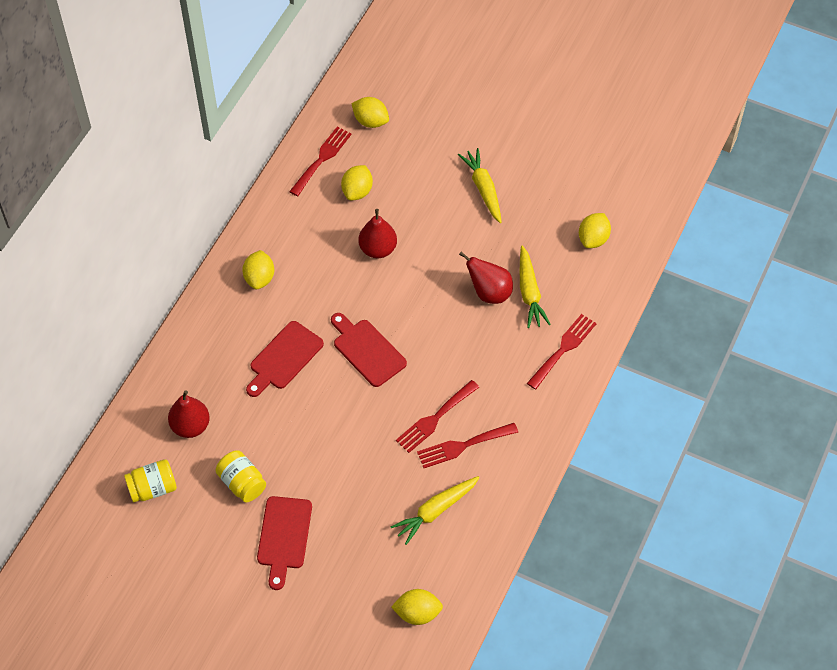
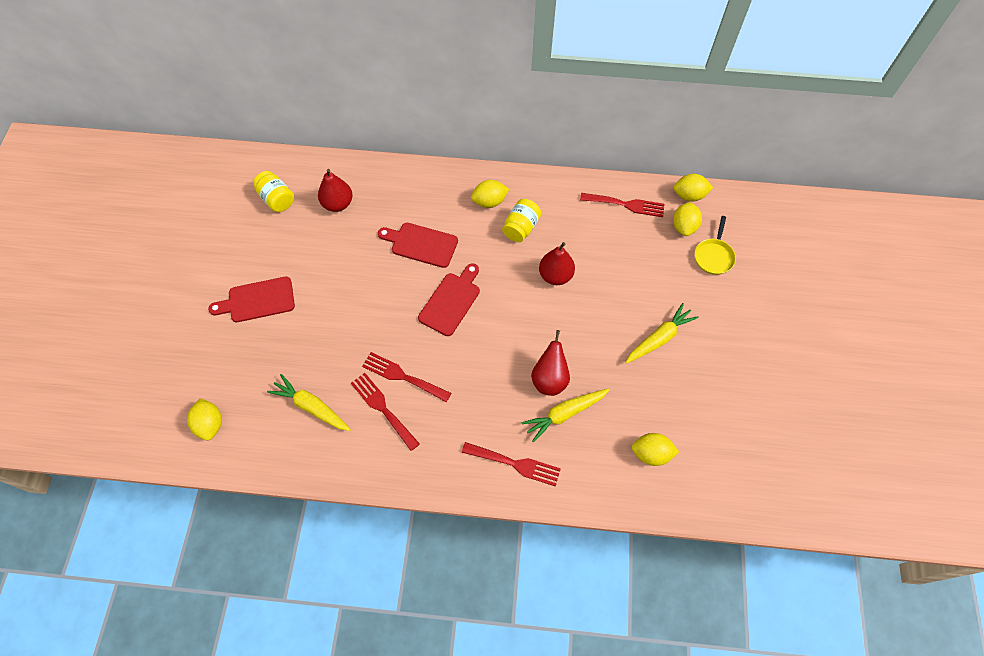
camera: 70 degrees right, 5 degrees up
(242, 483) = (298, 255): yellow jar -> yellow jar (521, 228)
(357, 191) = (606, 241): yellow lemon -> yellow lemon (689, 195)
(415, 111) = (714, 256): none -> yellow pan

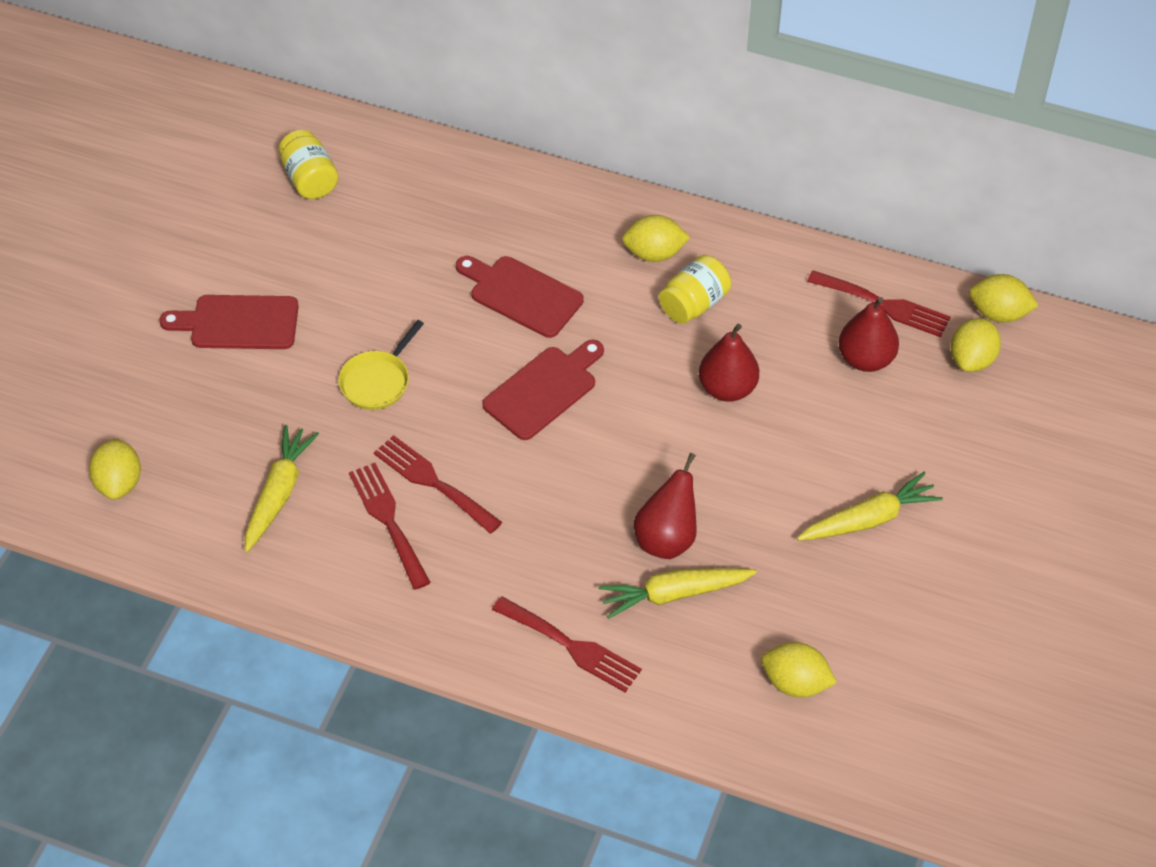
camera: 15 degrees right, 10 degrees down
(311, 407) = (279, 493): yellow carrot -> yellow carrot turned 60 degrees clockwise
(338, 204) = (405, 206): red pear -> red pear (865, 359)
(714, 256) = (1007, 415): yellow pan -> yellow pan (378, 381)

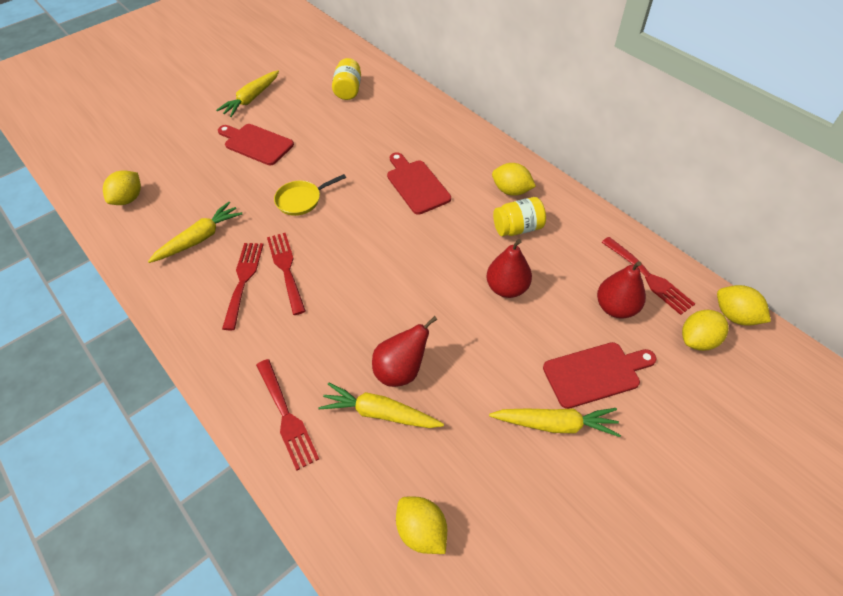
camera: 30 degrees right, 0 degrees up
(166, 252) = (251, 99): none -> yellow carrot
(543, 390) = (390, 242): red cutting board -> red cutting board (595, 373)

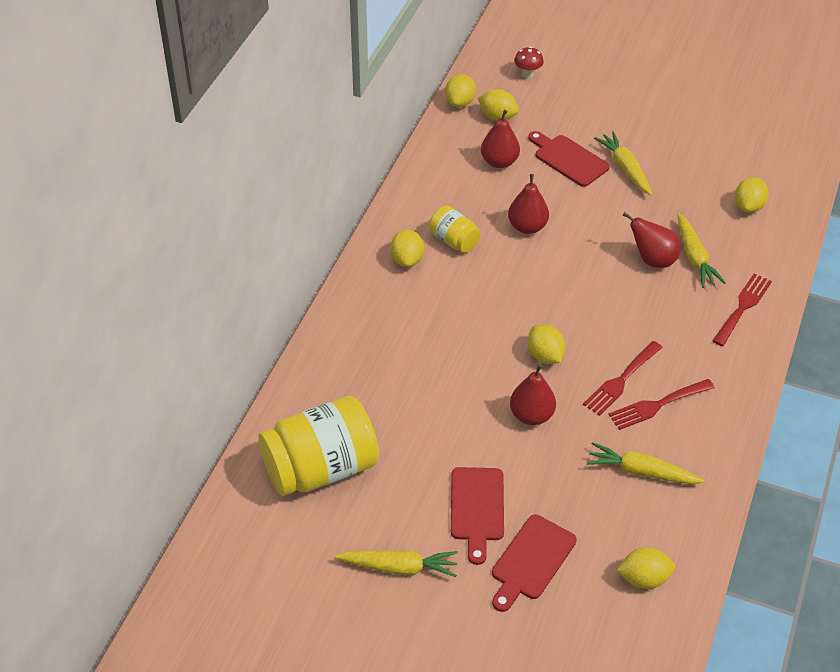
camera: 120 degrees left, 5 degrees down
(301, 200) = (531, 415): yellow pan -> red pear
(348, 90) = (321, 468): yellow jar -> yellow jar, size x1.99
(349, 232) = (545, 355): none -> yellow lemon
(416, 185) = (446, 332): red cutting board -> red cutting board (531, 561)
(649, 277) = (454, 150): red fork -> none
(779, 410) = (527, 74): none -> red mushroom

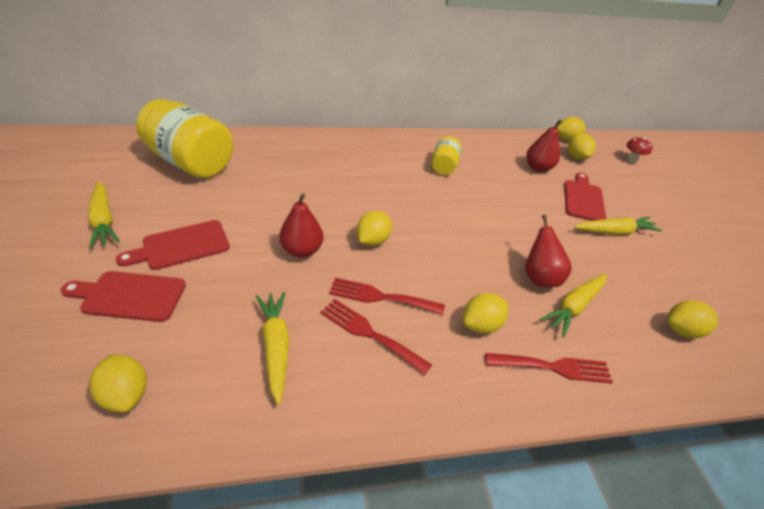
camera: 55 degrees right, 5 degrees down
(407, 259) = (406, 152): yellow lemon -> yellow lemon (481, 324)
(527, 227) = (494, 196): red pear -> none
(625, 168) = (614, 232): yellow carrot -> yellow carrot turned 45 degrees clockwise

